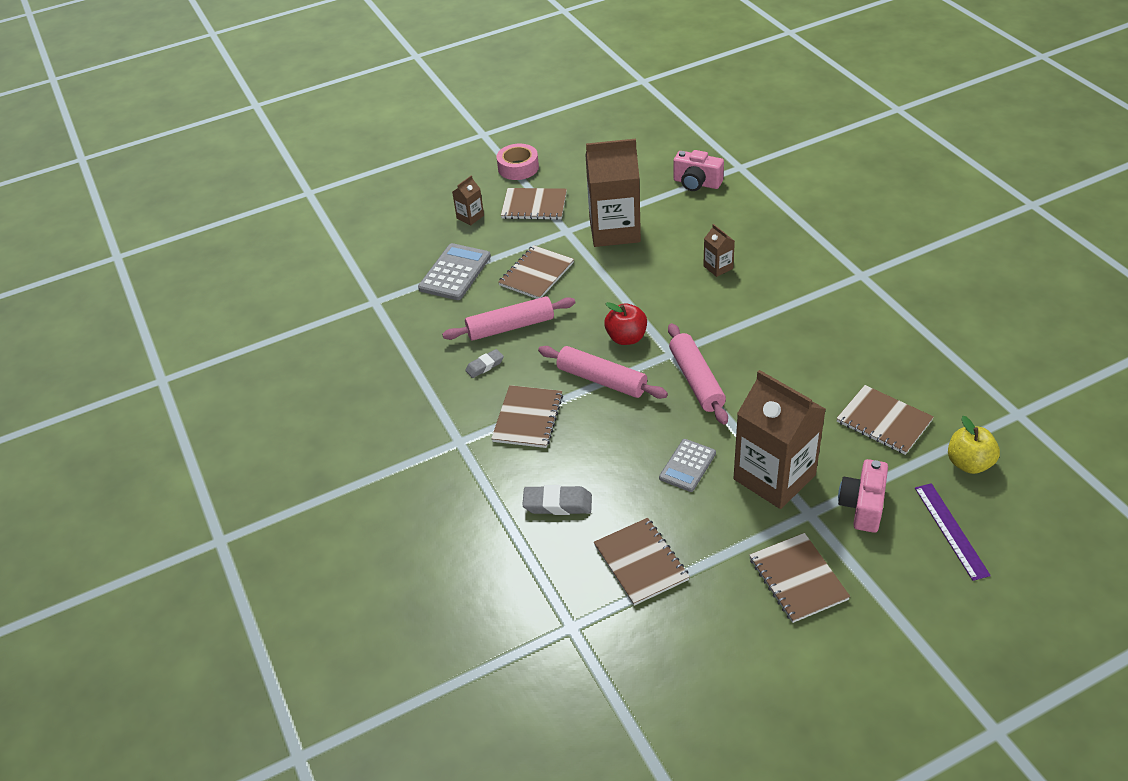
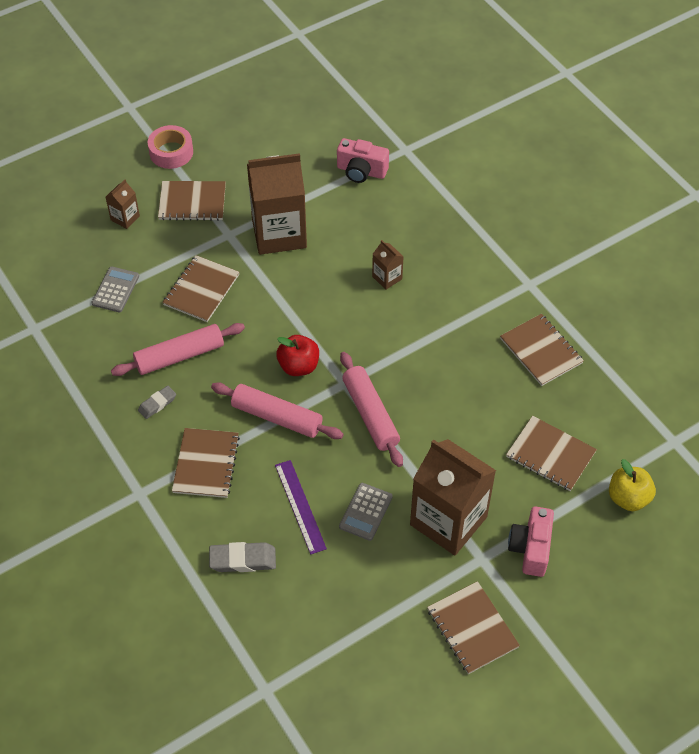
camera: 10 degrees left, 10 degrees up
(455, 272) = (115, 290): grey calculator -> grey calculator, size x0.65
(641, 562) = (326, 619): brown notebook -> brown notebook (541, 351)
(951, 530) = (610, 570): purple ruler -> purple ruler (300, 506)

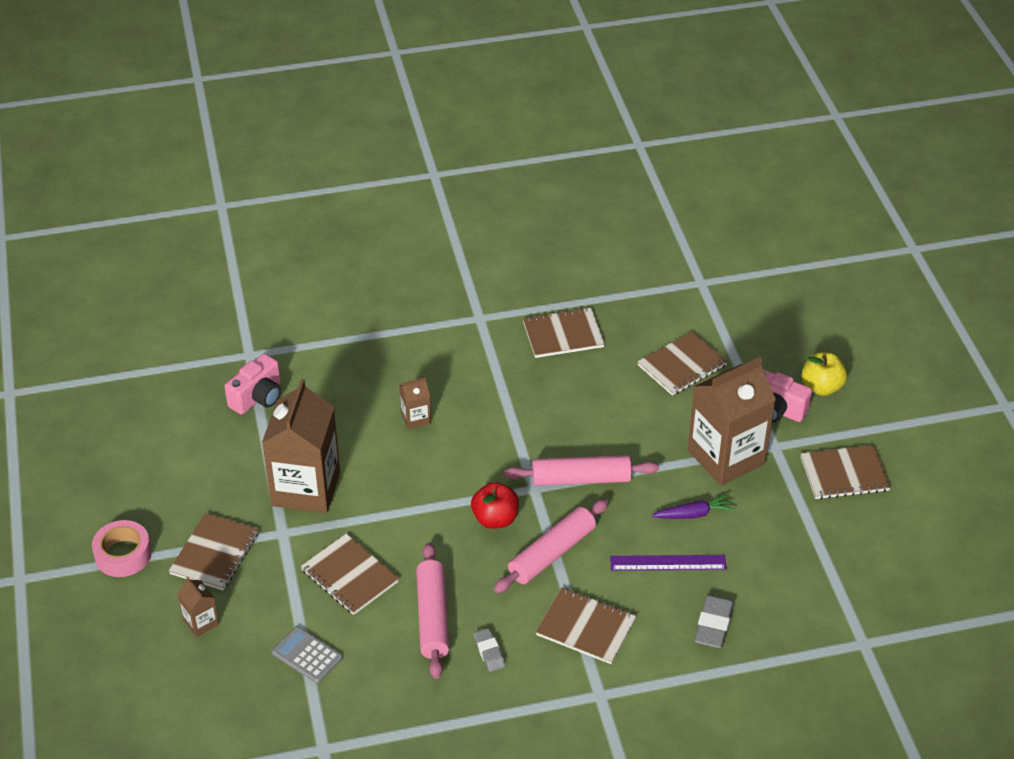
camera: 70 degrees left, 10 degrees down
(366, 512) = (693, 514): grey calculator -> purple carrot
(628, 498) = (747, 330): yellow apple -> yellow apple (821, 387)

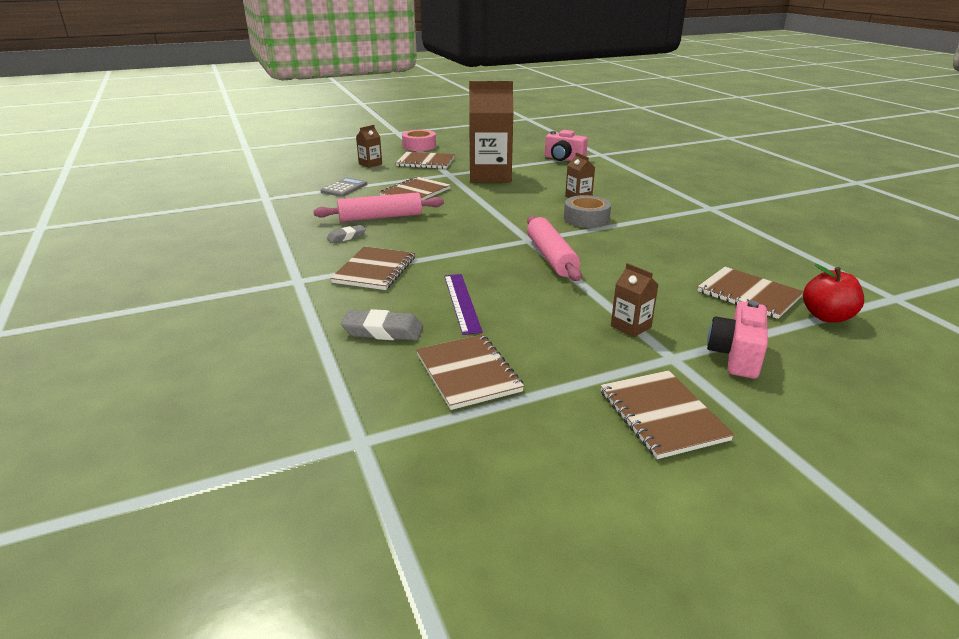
camera: 80 degrees right, 15 degrees down
(485, 427) = (586, 219): none -> grey tape
(495, 519) = (487, 229): red apple -> red apple (827, 316)
(552, 553) = (456, 251): pink rolling pin -> none
(563, 335) = (727, 238): brown notebook -> brown notebook (468, 373)
(693, 514) = (534, 312): purple carrot -> none
(726, 457) = (631, 326): brown carton -> brown carton, size x0.44
(821, 387) = (812, 390): yellow apple -> none

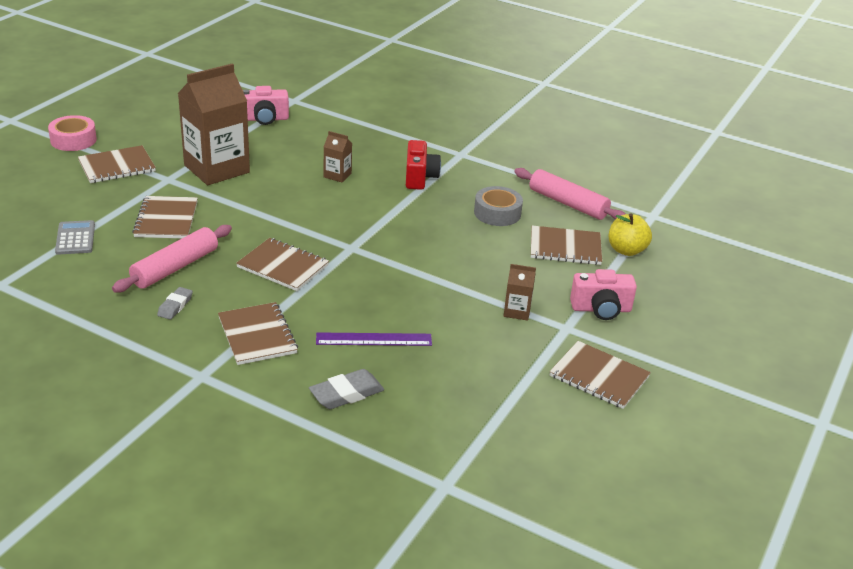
camera: 40 degrees left, 5 degrees up
(370, 164) = (53, 189): brown carton -> none
(462, 302) = (374, 339): purple ruler -> purple ruler turned 45 degrees counterclockwise
(468, 373) = (452, 401): brown notebook -> brown notebook (283, 266)
(551, 257) = (391, 261): pink rolling pin -> pink rolling pin (568, 203)
(586, 219) = (373, 203): grey tape -> grey tape (497, 213)
(651, 213) = (419, 177): none -> red camera
(736, 356) = (601, 309): pink camera -> pink camera turned 75 degrees counterclockwise
(827, 316) = (626, 250): red apple -> yellow apple

